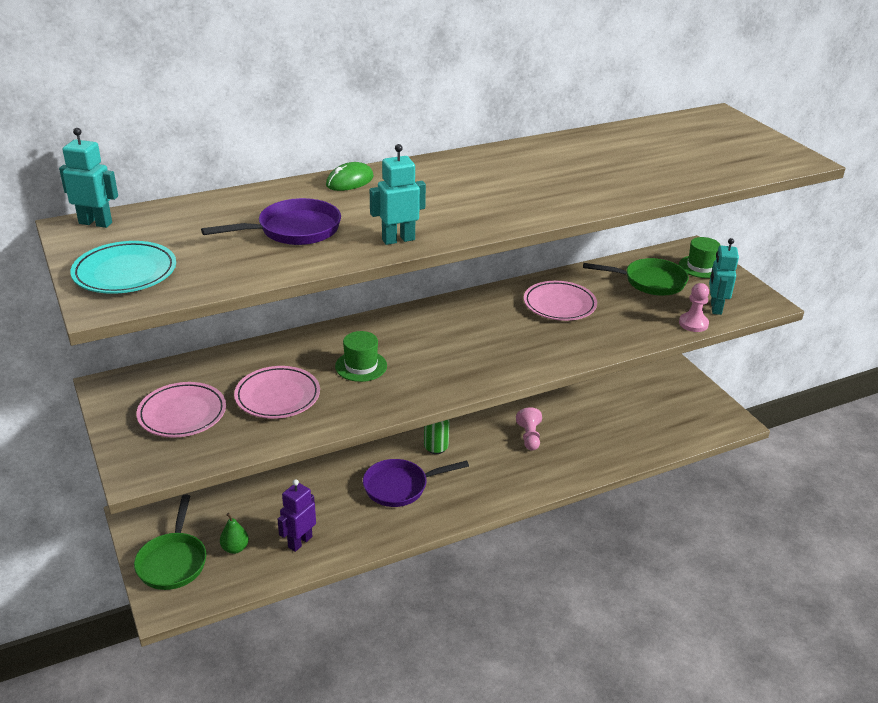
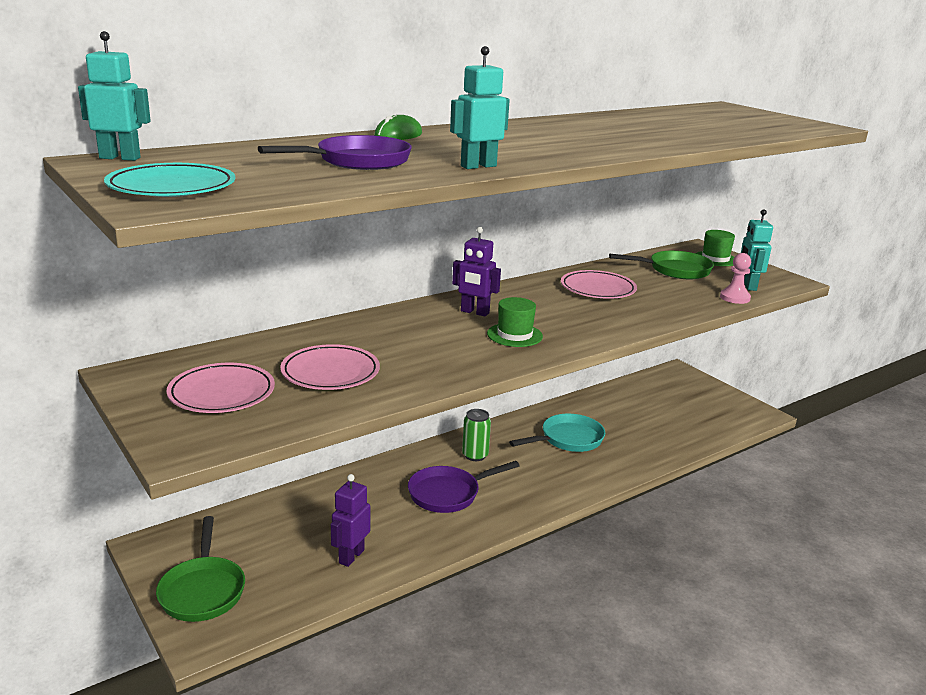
camera: 10 degrees left, 10 degrees down
(235, 548) = (276, 569): green pear -> none
(361, 366) = (414, 343): green hat -> green hat (514, 335)
(429, 330) = (474, 312): none -> purple robot
(529, 437) = (568, 439): pink pawn -> turquoise pan

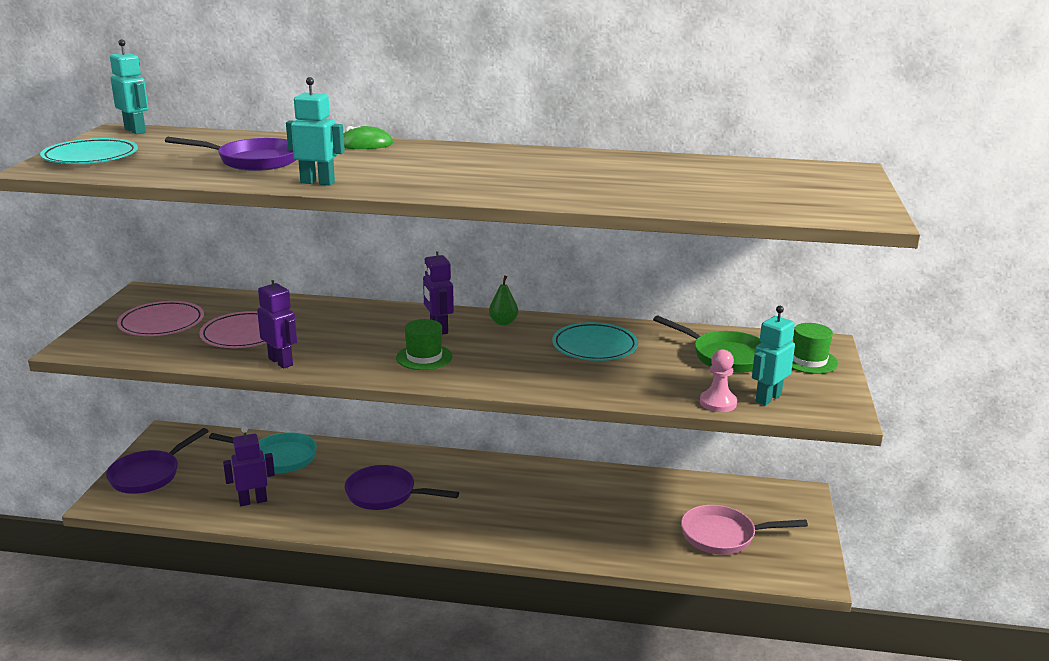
camera: 45 degrees right, 0 degrees up
(202, 590) = (149, 475): green pan -> purple pan
(419, 380) = (281, 362): none -> purple robot
(475, 455) = (457, 477): green can -> none
(506, 293) = (503, 322): none -> green pear
(568, 439) = (557, 502): turquoise pan -> turquoise pan (278, 458)
(598, 289) = (594, 346): pink plate -> turquoise plate
(686, 413) = (723, 536): none -> pink pan

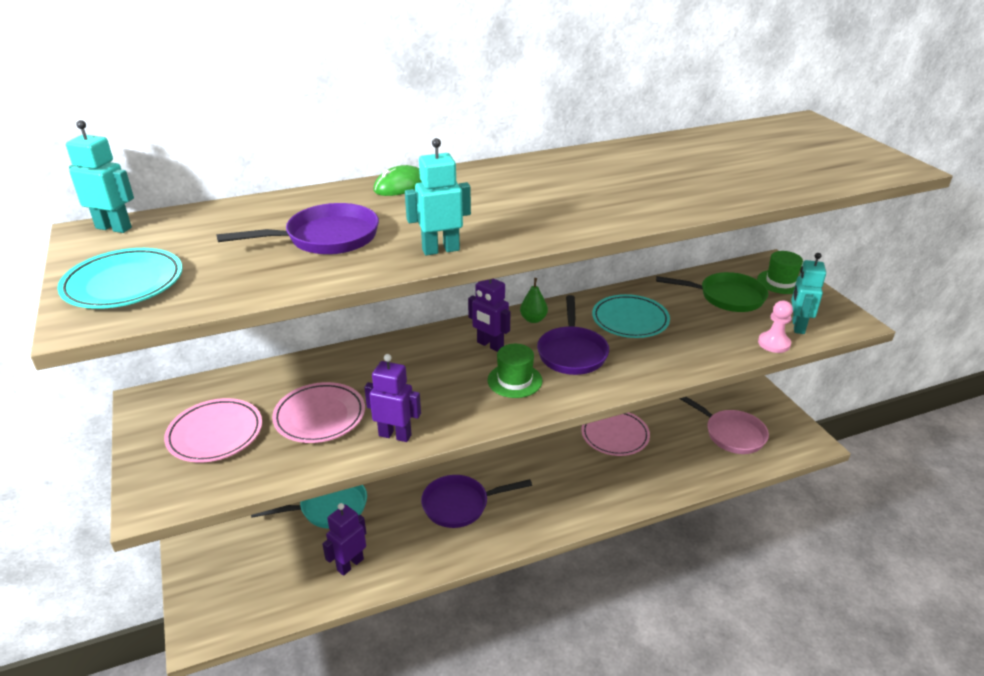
camera: 30 degrees left, 10 degrees up
(149, 475) = (216, 582): purple pan -> purple pan (572, 352)
(593, 494) = (615, 435): none -> pink plate
(723, 536) = (731, 434): pink pan -> pink pan turned 105 degrees counterclockwise

